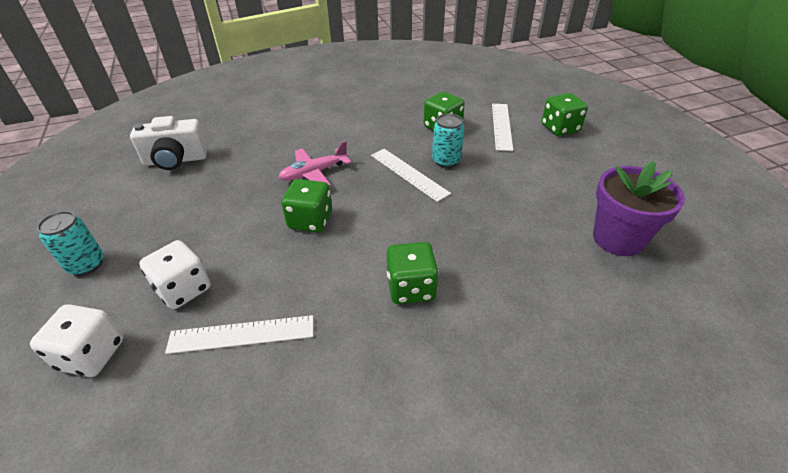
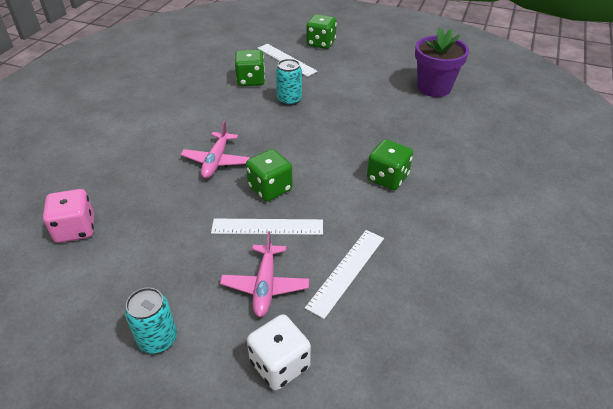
camera: 50 degrees left, 0 degrees up
(176, 160) = (76, 229): white camera -> pink dice
(183, 289) = (265, 285): white dice -> pink plane
(409, 174) = (280, 121): white ruler -> white ruler (267, 227)

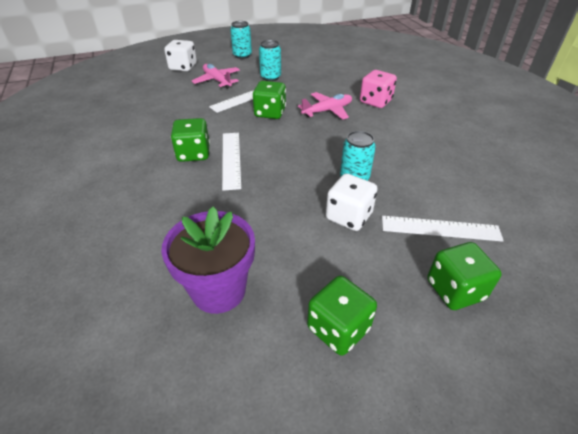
camera: 140 degrees right, 0 degrees up
(76, 229) = (337, 62): pink dice -> pink dice (375, 101)
(194, 249) = (270, 77): none -> turquoise can
(216, 161) = (327, 111): pink plane -> pink plane turned 90 degrees clockwise
(251, 80) = (421, 180): green dice -> green dice (338, 328)
(325, 84) = (349, 216): none -> white dice
(346, 271) = (179, 99): white ruler -> white ruler (231, 159)

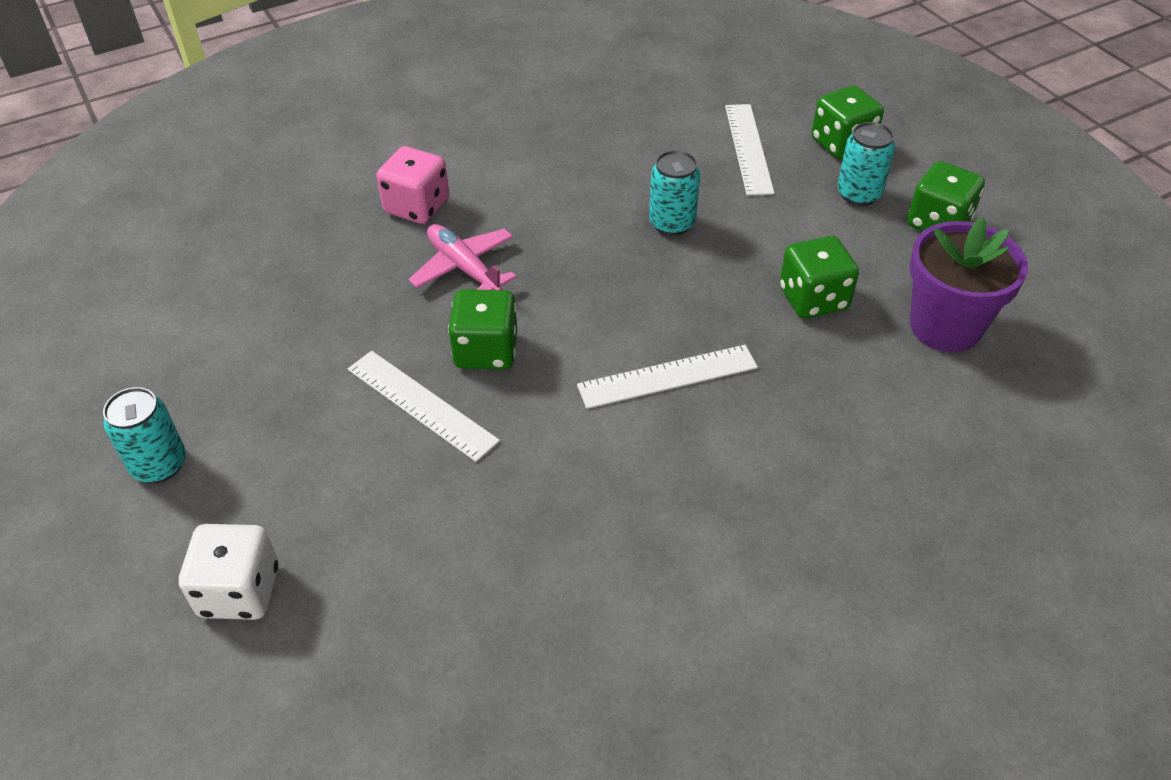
camera: 100 degrees left, 5 degrees up
(193, 154) = (666, 437): green dice -> green dice (813, 299)
(217, 81) = (332, 482): pink plane -> none
(270, 77) = (308, 378): turquoise can -> turquoise can (858, 194)
(349, 216) = (759, 224): white dice -> none

